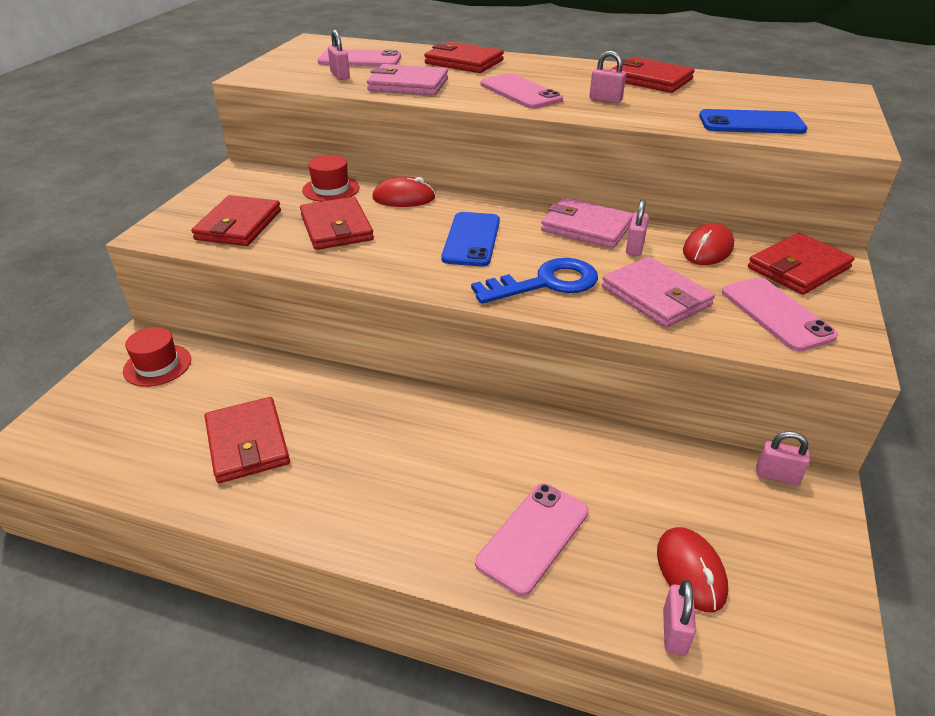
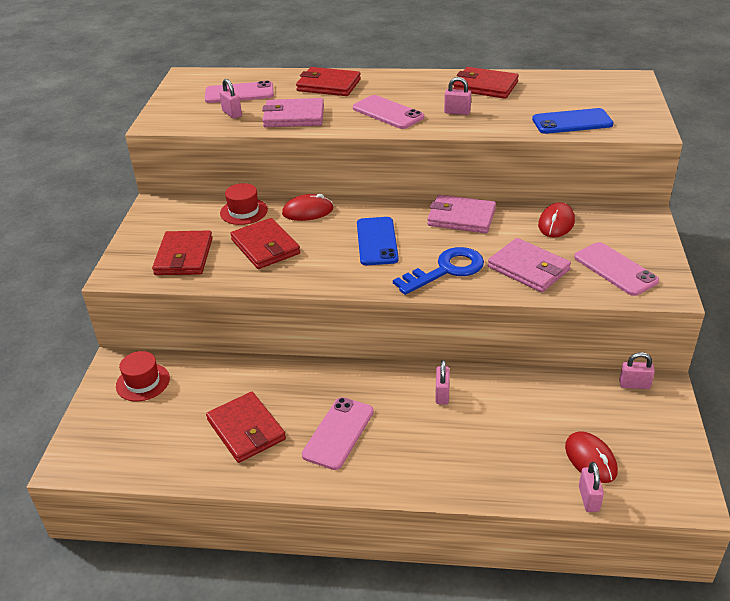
camera: 10 degrees left, 0 degrees up
(533, 537) = (480, 457): pink phone -> pink phone (338, 433)
(634, 247) = (502, 230): pink padlock -> pink padlock (442, 394)
(798, 268) = (624, 229): red wallet -> none

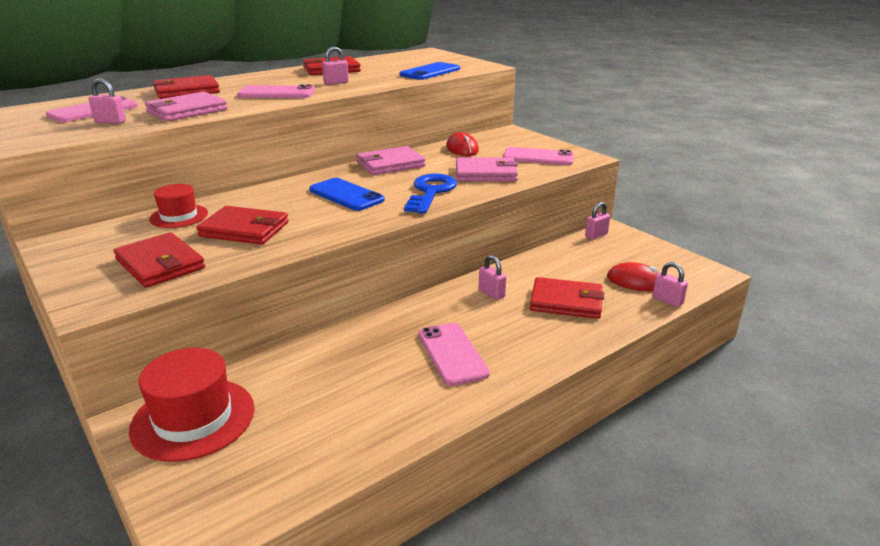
camera: 45 degrees left, 10 degrees down
(143, 382) = (193, 418): red hat -> red hat, size x1.67
(246, 430) = (367, 395): red wallet -> red wallet (566, 302)
(308, 211) = (249, 197): red mouse -> none

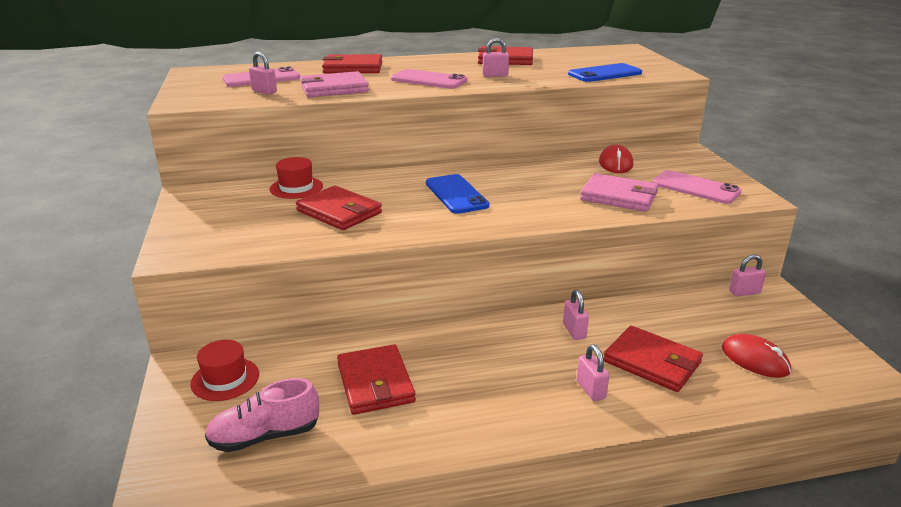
camera: 25 degrees right, 0 degrees up
(160, 264) = (248, 231): red wallet -> red wallet (375, 383)
(193, 418) = (225, 379): red hat -> red hat, size x0.60
(275, 456) = (265, 436): none -> pink shoe
(390, 164) = (525, 169): pink wallet -> none
(431, 192) = (542, 207): blue key -> none
(452, 354) = (488, 386): pink phone -> none
(667, 301) = (780, 394): pink padlock -> pink padlock (591, 390)

